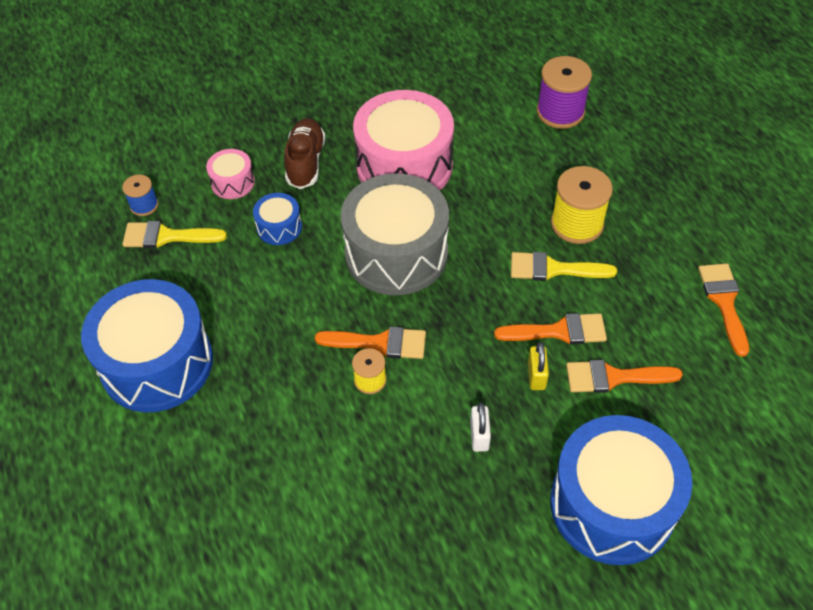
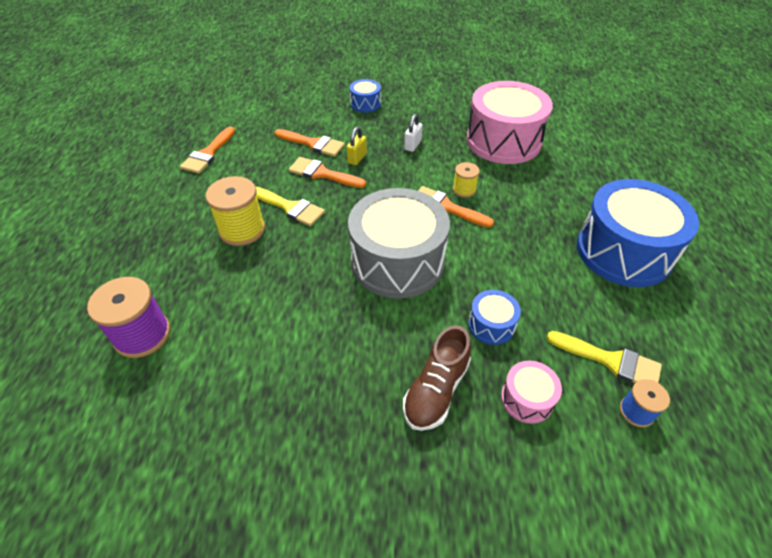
camera: 155 degrees left, 5 degrees down
(404, 166) = (337, 340): pink drum -> pink drum (503, 141)
(612, 504) = (365, 104): blue drum -> blue drum, size x0.45

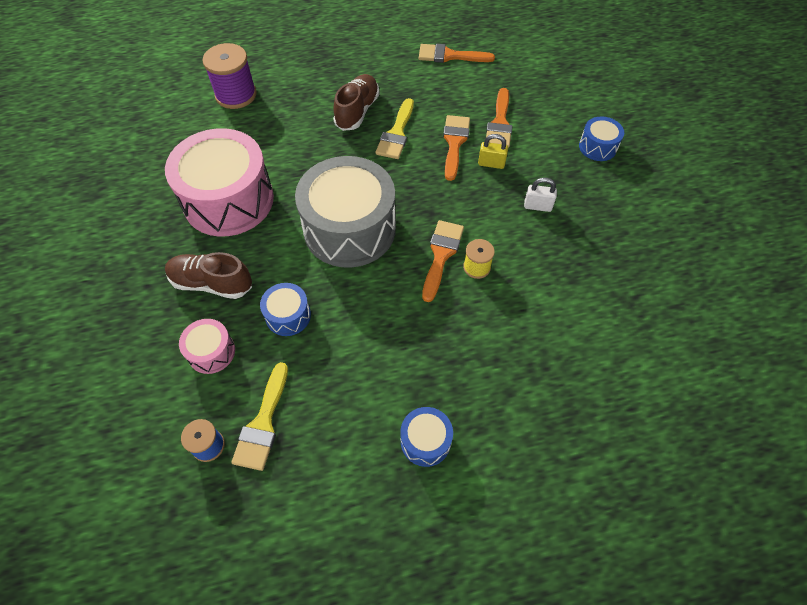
camera: 75 degrees right, 10 degrees up
(242, 230) = (357, 111): yellow spool -> brown shoe
(503, 141) = (591, 296): pink drum -> pink drum (228, 200)
(623, 251) = (425, 441): blue drum -> blue drum, size x0.45

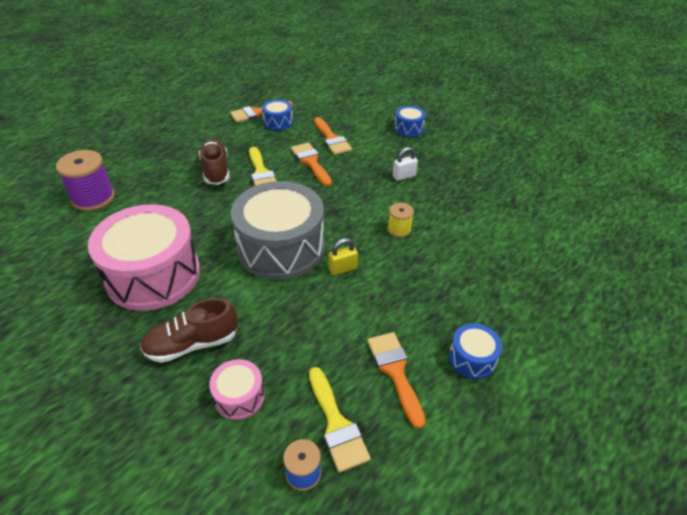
camera: 35 degrees left, 15 degrees down
(288, 316) = (285, 332): blue drum -> blue drum (278, 122)
(441, 255) = (367, 233): orange brush -> orange brush (395, 372)
(491, 163) = (349, 164): yellow padlock -> yellow padlock (342, 269)

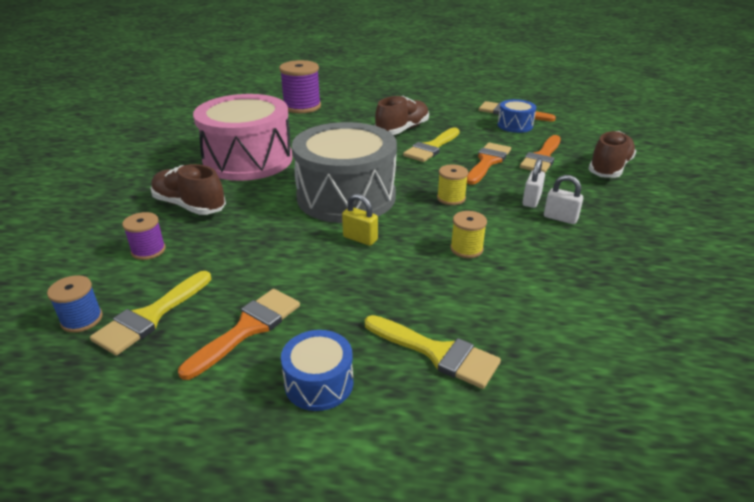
camera: 55 degrees right, 10 degrees down
(239, 397) = (148, 250): pink drum -> purple spool
(337, 203) = (451, 198): none -> yellow spool
(373, 126) = (609, 168): none -> brown shoe
(375, 174) = (531, 200): none -> white padlock
(408, 129) = (649, 189): blue drum -> none
(482, 295) = (437, 353): none -> yellow brush

